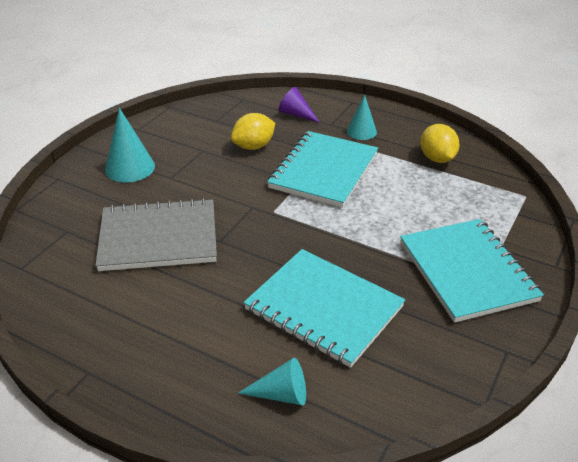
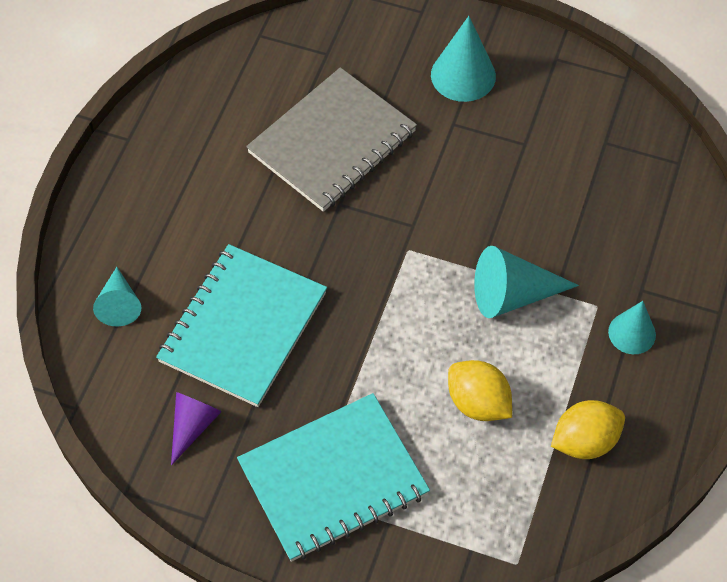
camera: 80 degrees right, 20 degrees up
(158, 238) = (332, 142): grey notebook -> grey notebook turned 60 degrees clockwise
(253, 146) = (551, 201): yellow lemon -> yellow lemon (478, 403)
(296, 114) = (656, 239): purple cone -> purple cone (193, 426)
(323, 171) = (512, 295): turquoise notebook -> turquoise cone

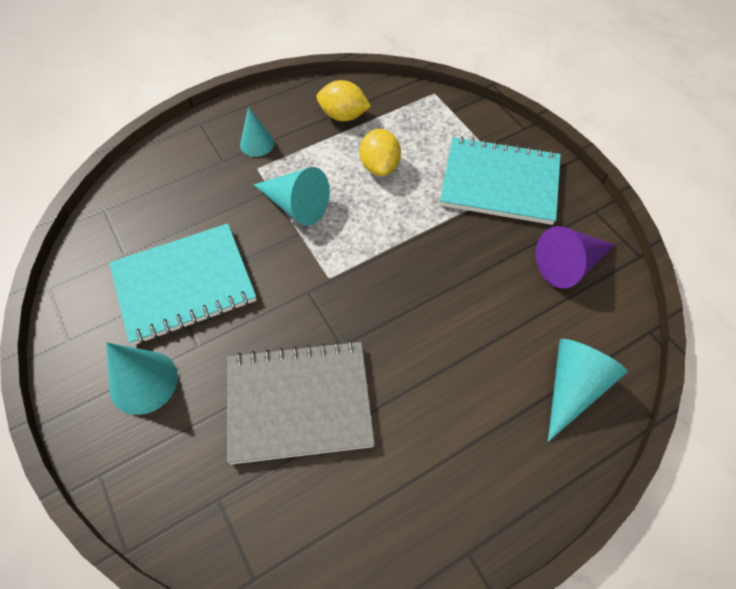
camera: 140 degrees left, 0 degrees up
(119, 304) = (573, 387): turquoise cone -> turquoise cone, size x1.52
(193, 426) = (569, 265): purple cone -> purple cone, size x1.52
(243, 327) = (488, 305): turquoise notebook -> turquoise notebook (184, 285)

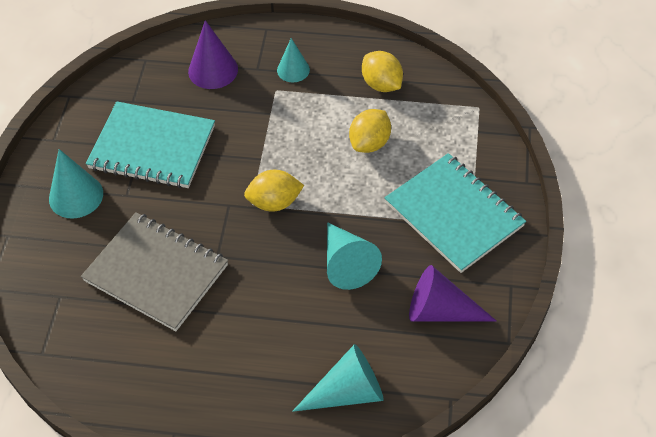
camera: 40 degrees right, 5 degrees down
(182, 182) = (213, 70): none -> purple cone
(296, 205) = (277, 136): turquoise cone -> turquoise cone (346, 263)
(348, 263) = (274, 202): none -> yellow lemon

